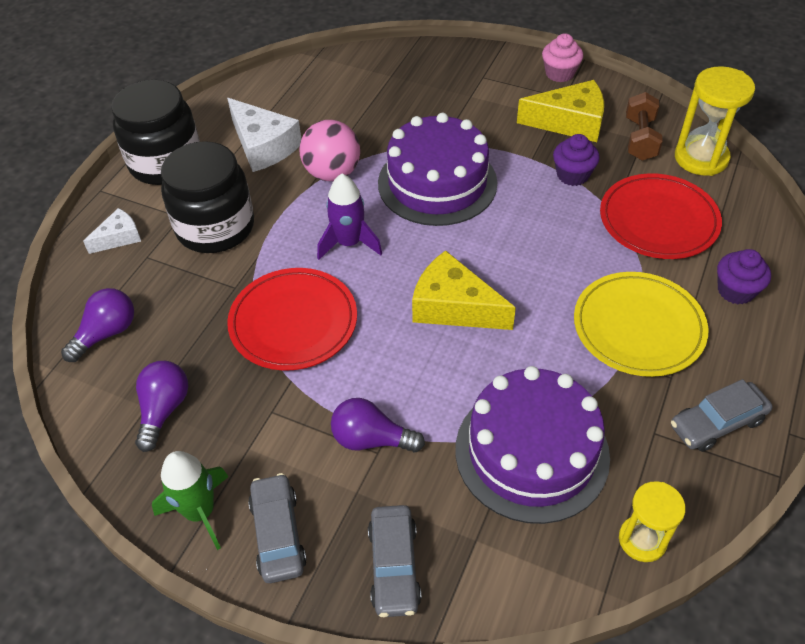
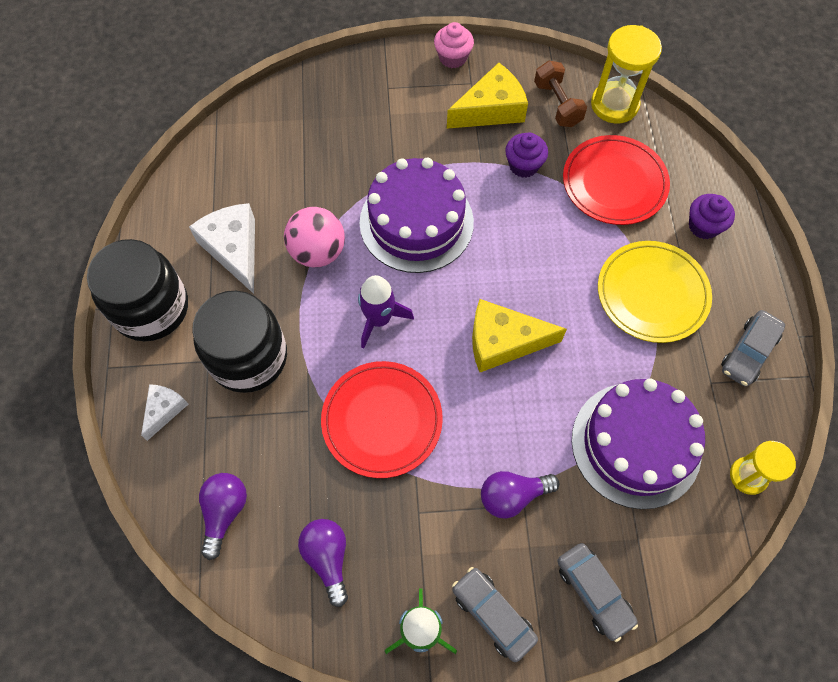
camera: 30 degrees left, 15 degrees up
(263, 146) = (234, 249): white cheese -> white cheese turned 135 degrees counterclockwise

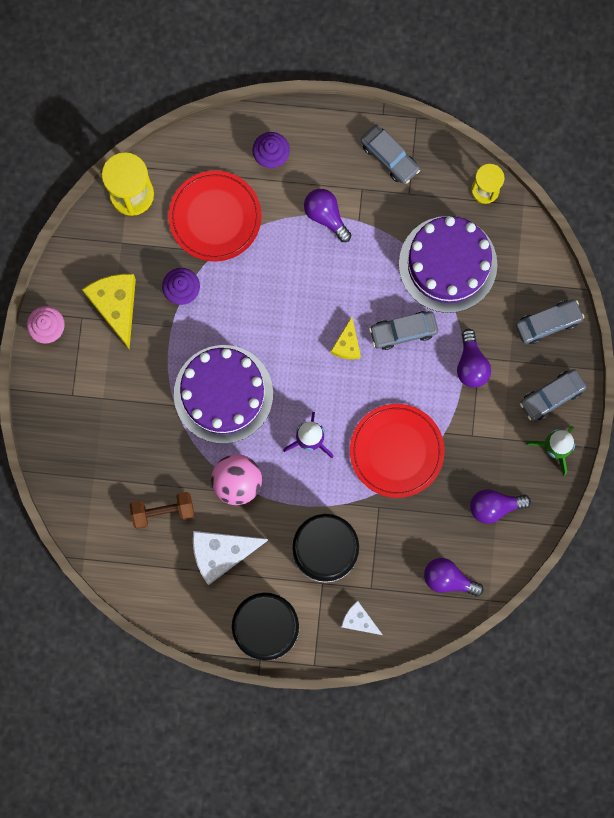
camera: 80 degrees left, 15 degrees up
(503, 342) = (347, 344): yellow cheese -> yellow cheese, size x0.57
(535, 404) = (403, 331): none -> grey car
(557, 104) = (121, 245): brown dumbbell -> brown dumbbell (163, 511)
(652, 294) = (326, 216): yellow plate -> purple light bulb

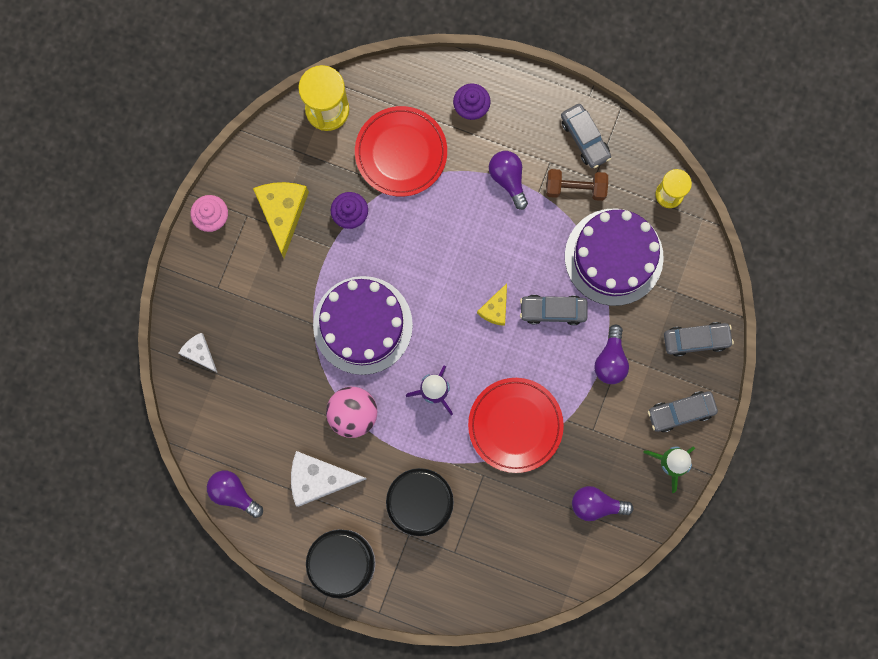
camera: 15 degrees right, 0 degrees up
(163, 511) = (274, 423): brown dumbbell -> brown dumbbell (575, 188)
(359, 620) = (434, 580): white cheese -> white cheese (199, 353)
(448, 579) = (532, 564): purple light bulb -> purple light bulb (233, 493)

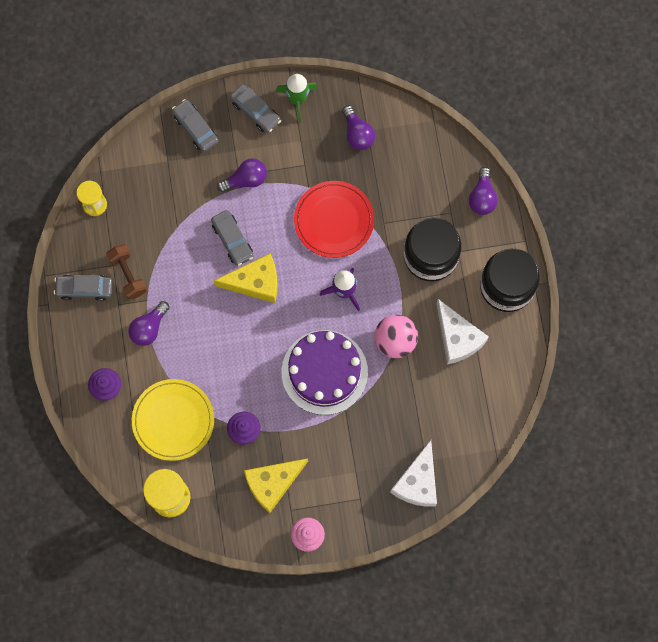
camera: 120 degrees left, 5 degrees down
(199, 353) = (417, 482): white cheese -> white cheese, size x1.77
(233, 493) = (506, 394): purple light bulb -> purple light bulb (482, 197)
(401, 152) = (173, 420): red plate -> yellow plate
(495, 309) = (255, 282): yellow cheese -> yellow cheese, size x1.77
(585, 138) = (85, 289): grey car -> grey car turned 120 degrees counterclockwise
(614, 257) = (166, 219): purple cake -> none

